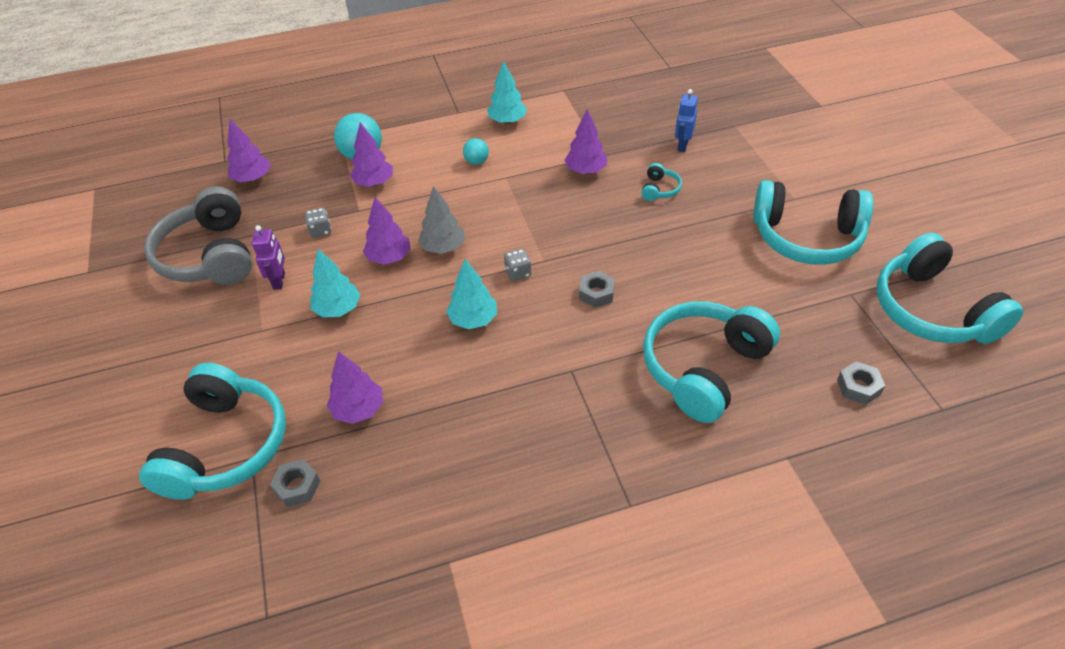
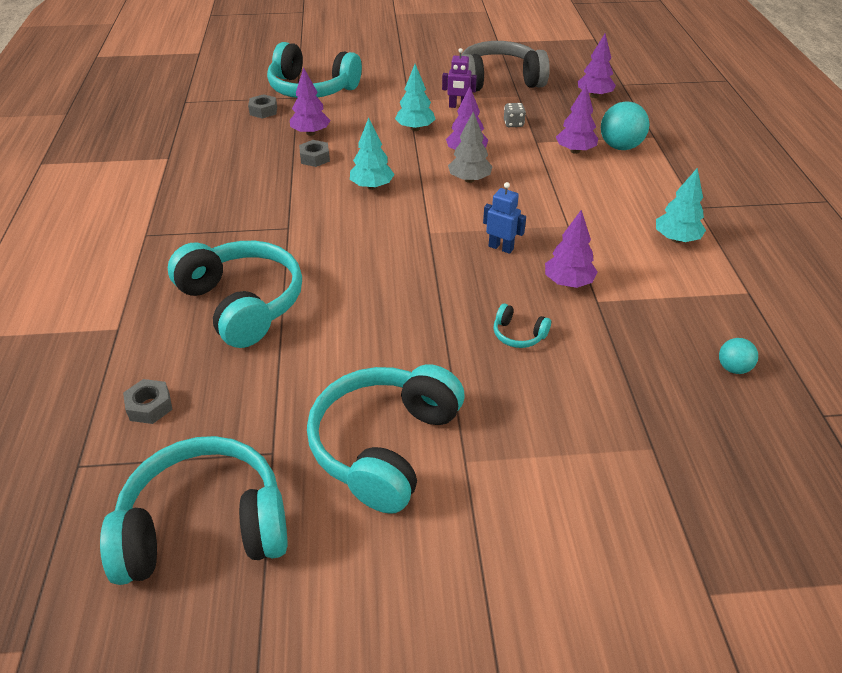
camera: 100 degrees right, 5 degrees down
(477, 161) = (599, 210): turquoise ball -> turquoise ball (733, 368)
(518, 273) = (418, 215): grey dice -> none
(596, 293) = (370, 256): grey nut -> grey nut (315, 158)
(682, 145) = (607, 377): blue robot -> blue robot (501, 247)

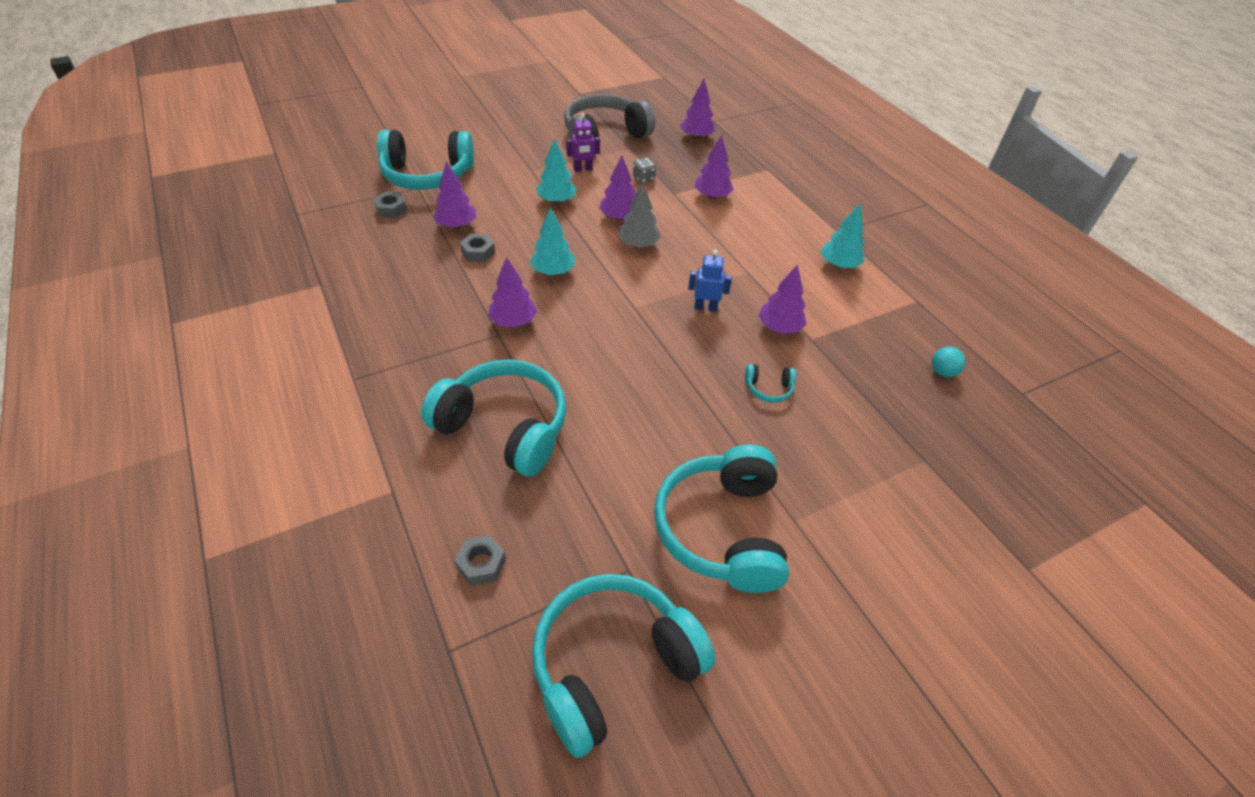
camera: 25 degrees left, 5 degrees up
(308, 220) = (513, 321): none -> purple tree
(620, 147) = (746, 184): turquoise ball -> none

